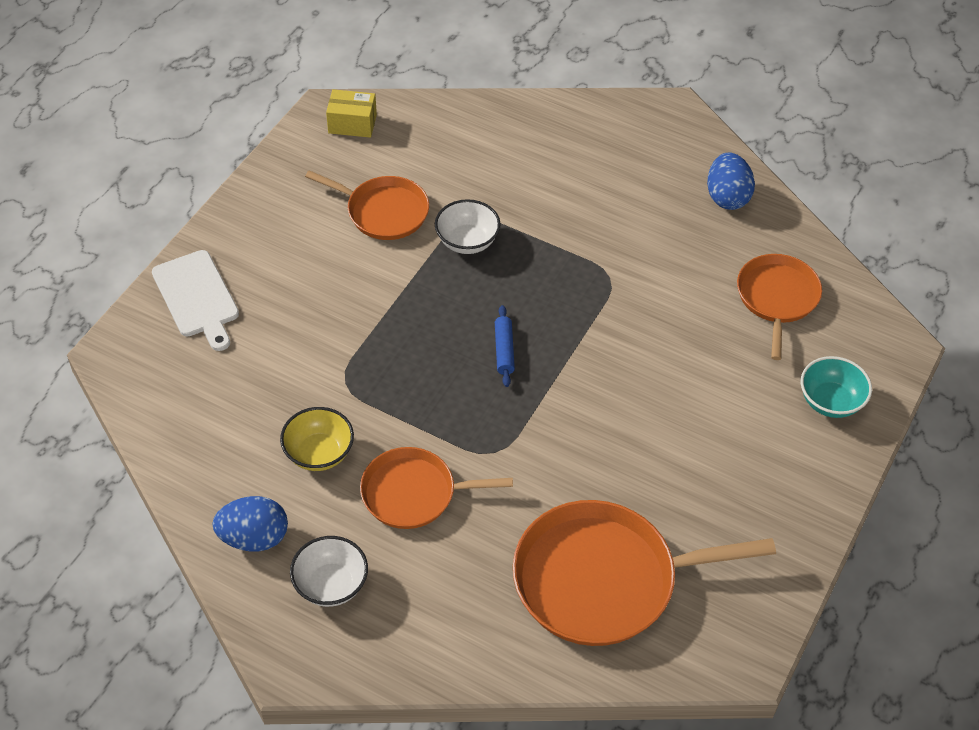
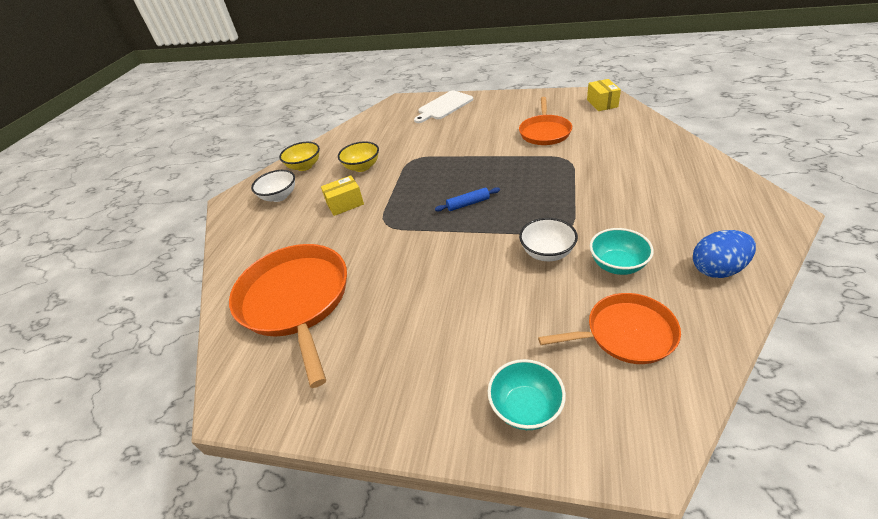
camera: 80 degrees right, 10 degrees down
(254, 538) = (304, 166): blue egg -> yellow bowl
(413, 493) = (345, 204): orange pan -> yellow box
(467, 241) = (547, 164): white bowl -> white bowl (547, 253)
(687, 262) = (617, 265): none -> turquoise bowl

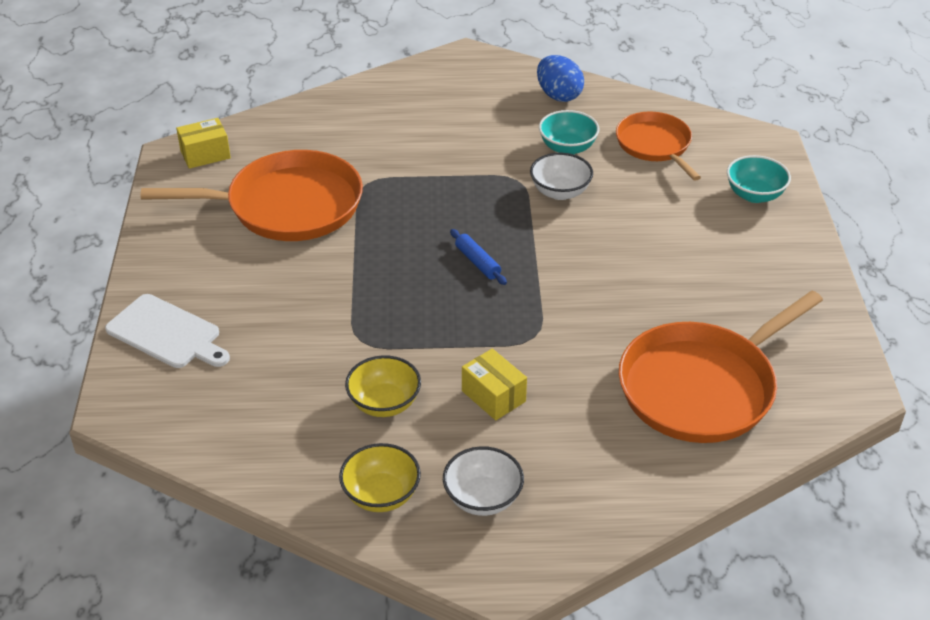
camera: 110 degrees left, 0 degrees up
(544, 132) = (288, 206): orange pan -> orange pan, size x1.66

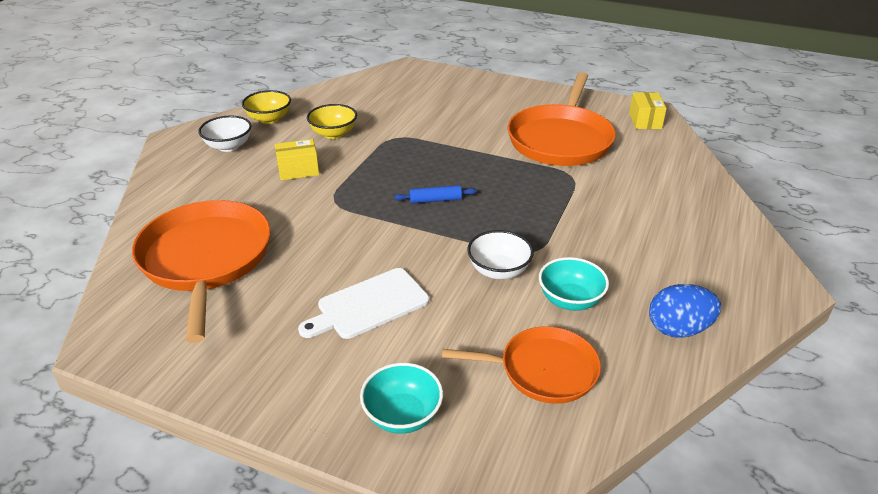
camera: 115 degrees right, 5 degrees down
(167, 333) = (457, 84): white cutting board -> white cutting board (369, 305)

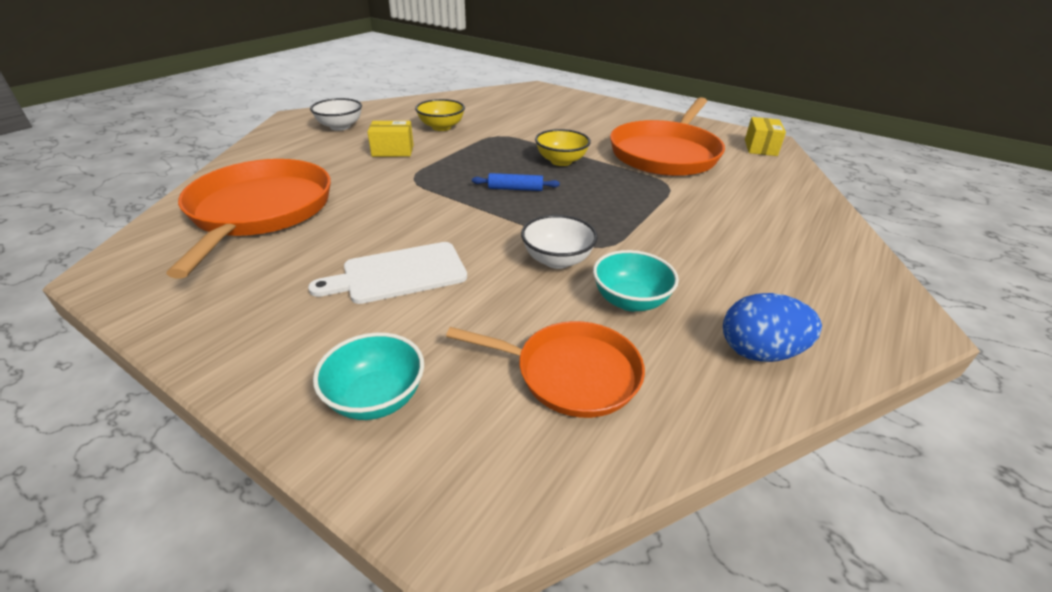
camera: 10 degrees right, 0 degrees up
(269, 119) = (388, 111): yellow bowl -> yellow bowl (561, 161)

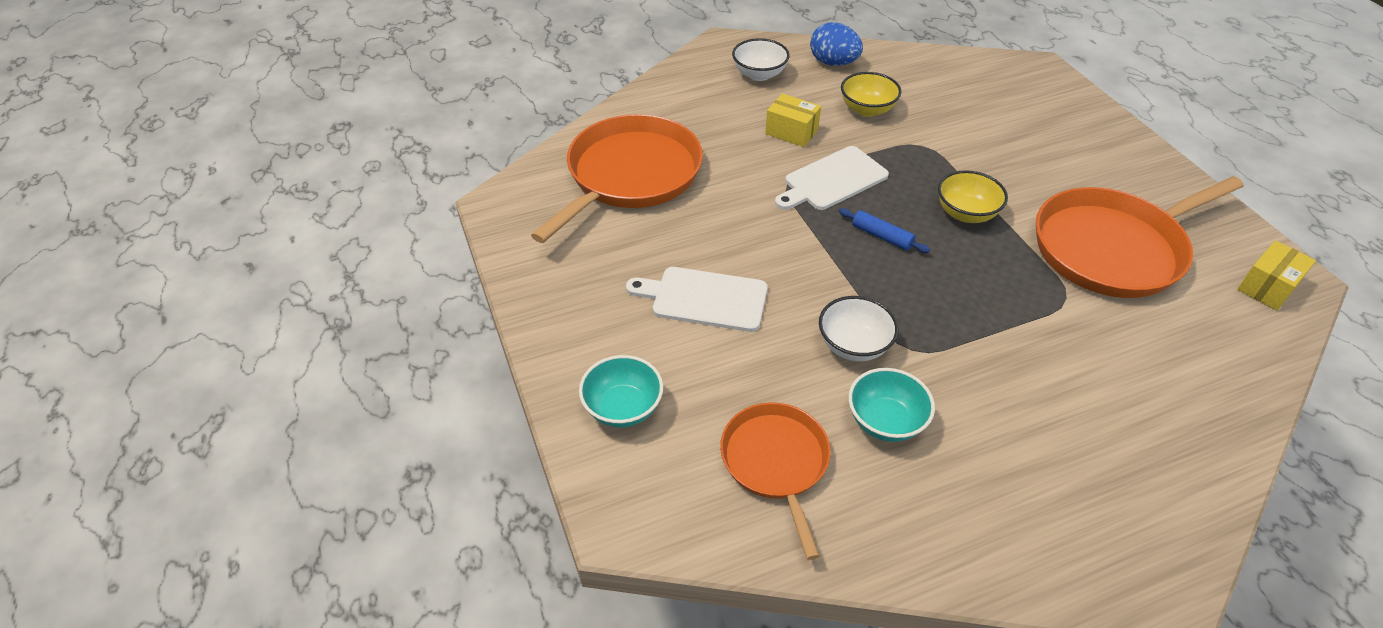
camera: 35 degrees right, 10 degrees up
(449, 168) = (832, 180): none -> white cutting board
(571, 373) = (776, 462): orange pan -> orange pan turned 150 degrees counterclockwise
(759, 352) = (959, 530): blue egg -> blue egg (833, 63)

